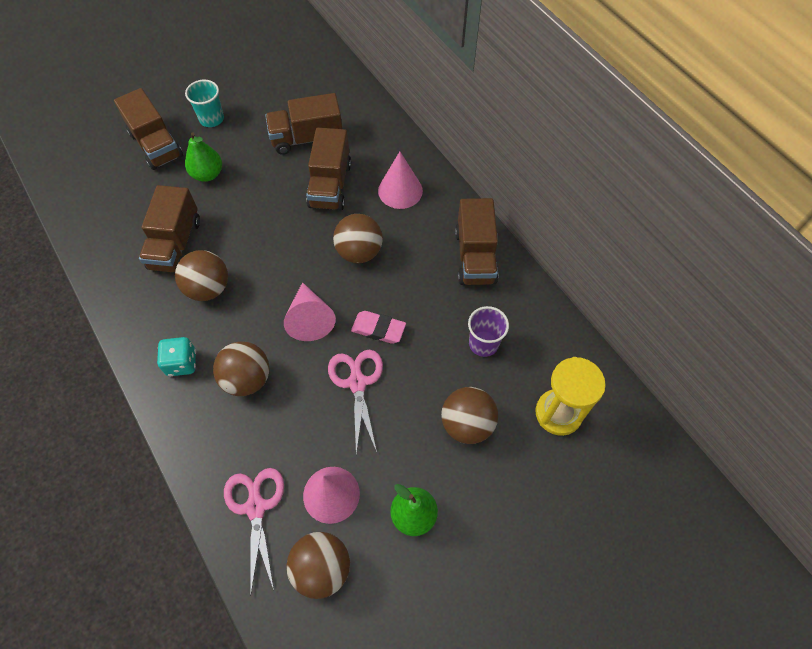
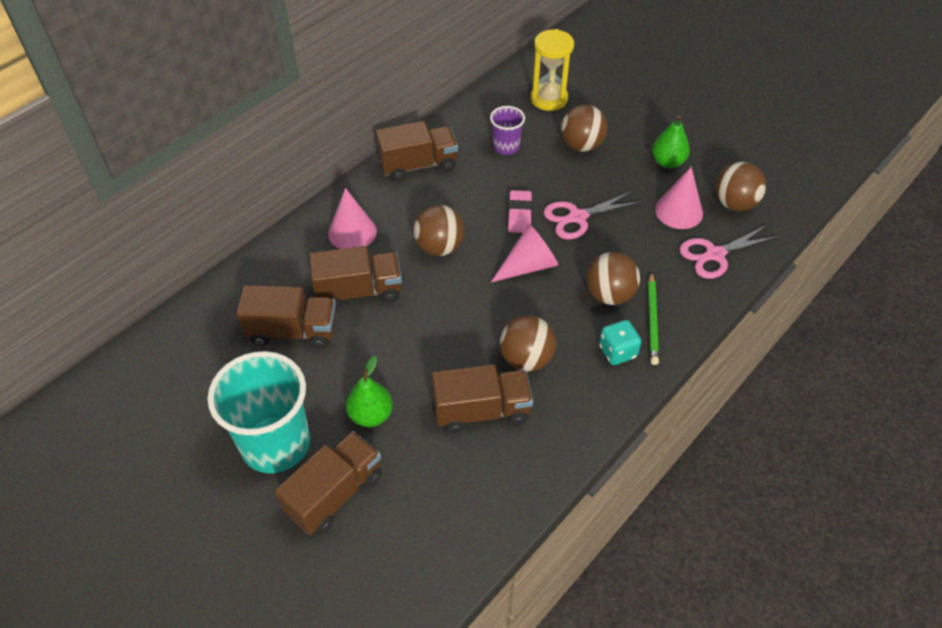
camera: 105 degrees left, 10 degrees down
(201, 407) = (652, 320): none -> green pencil
(211, 119) = (276, 444): turquoise cup -> turquoise cup, size x2.01
(307, 138) = (293, 331): brown truck -> brown truck turned 60 degrees counterclockwise

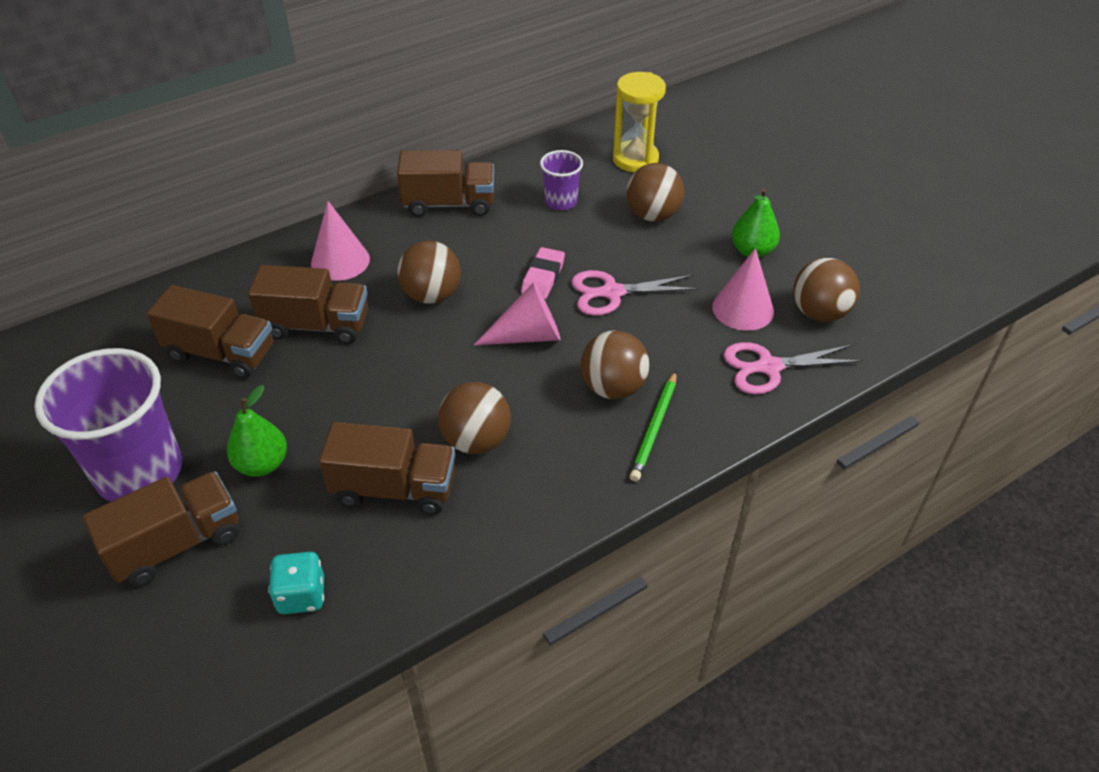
camera: 15 degrees right, 5 degrees down
(276, 444) = (140, 472): turquoise cup -> purple cup
(617, 352) = (594, 456): turquoise dice -> turquoise dice (302, 595)

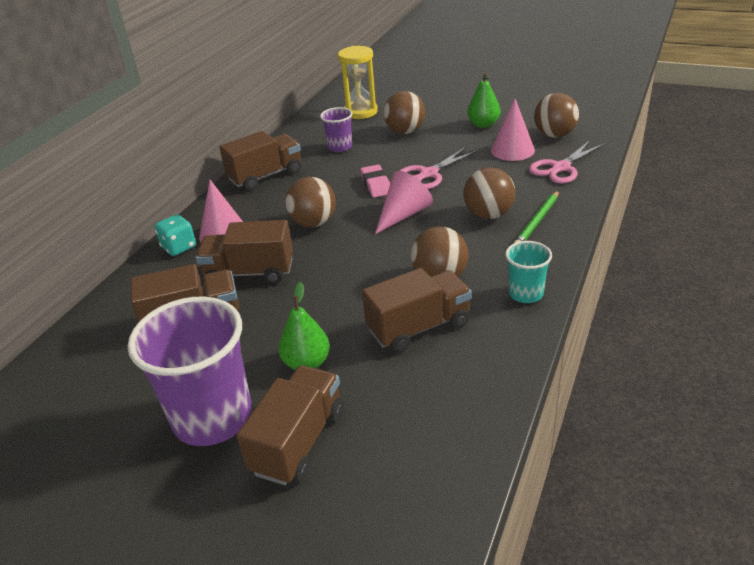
camera: 30 degrees left, 10 degrees down
(302, 595) = (431, 416): turquoise dice -> turquoise dice (179, 247)
(316, 325) = (249, 273): brown truck -> brown truck turned 150 degrees counterclockwise
(536, 515) = (525, 293): none -> turquoise cup
(655, 428) = (537, 221): green pencil -> green pencil turned 45 degrees clockwise

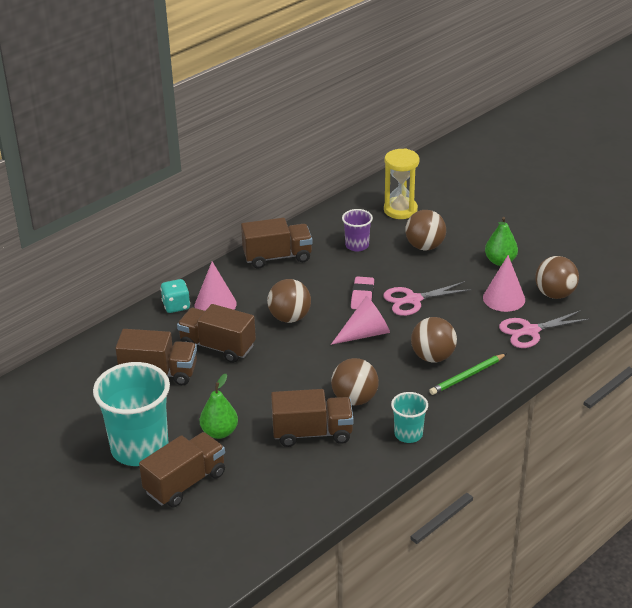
camera: 20 degrees right, 0 degrees up
(213, 417) = (139, 448): purple cup -> turquoise cup

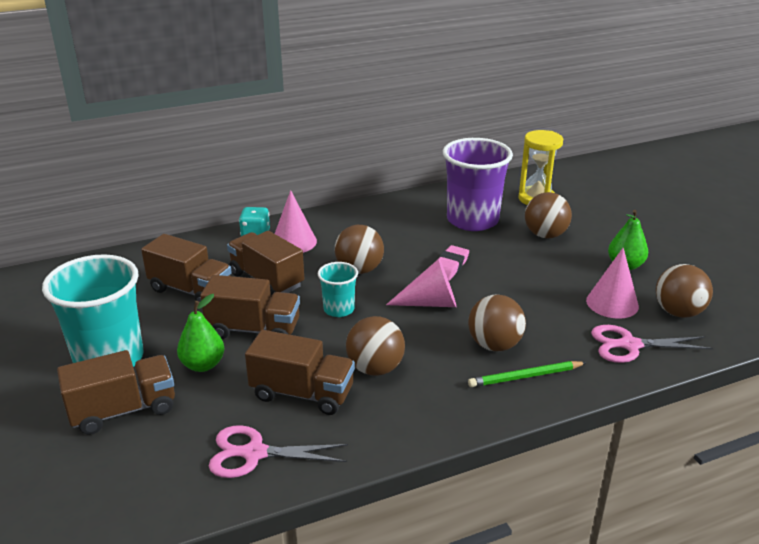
camera: 20 degrees right, 5 degrees down
(277, 257) = (385, 214): brown truck -> brown truck (254, 329)
(357, 245) = (472, 220): purple cup -> purple cup, size x2.01
(408, 434) = (414, 426): turquoise cup -> turquoise cup (339, 309)
(413, 300) = (504, 282): pink scissors -> pink scissors (254, 453)

